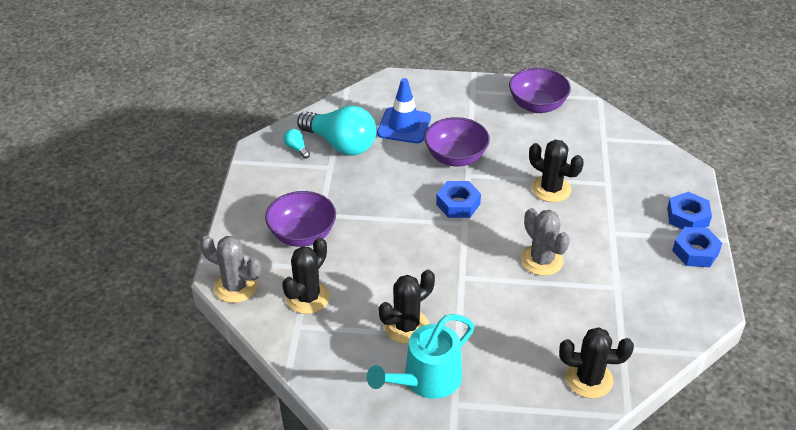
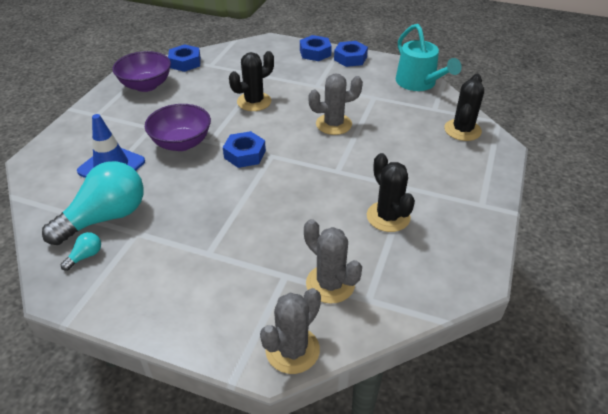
camera: 75 degrees left, 0 degrees up
(296, 148) = (85, 256): turquoise light bulb -> turquoise light bulb turned 150 degrees clockwise
(302, 235) = (233, 273): purple bowl -> none
(307, 297) = (330, 284): black cactus -> grey cactus
(426, 380) = (454, 216): turquoise watering can -> turquoise watering can (419, 83)
(596, 119) = (185, 62): none -> blue nut

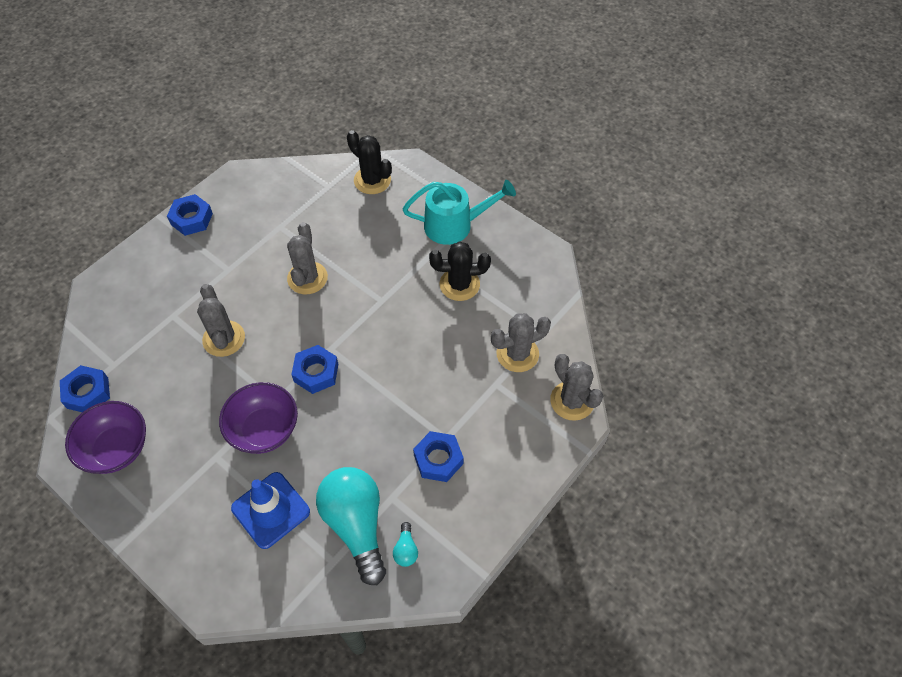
camera: 70 degrees left, 15 degrees up
(85, 256) = (406, 550): turquoise light bulb -> turquoise light bulb turned 150 degrees counterclockwise
(254, 102) = (224, 339): black cactus -> grey cactus
(315, 53) = (157, 248): blue nut -> blue nut (438, 459)
(419, 83) = (278, 179): turquoise watering can -> turquoise watering can (454, 225)

